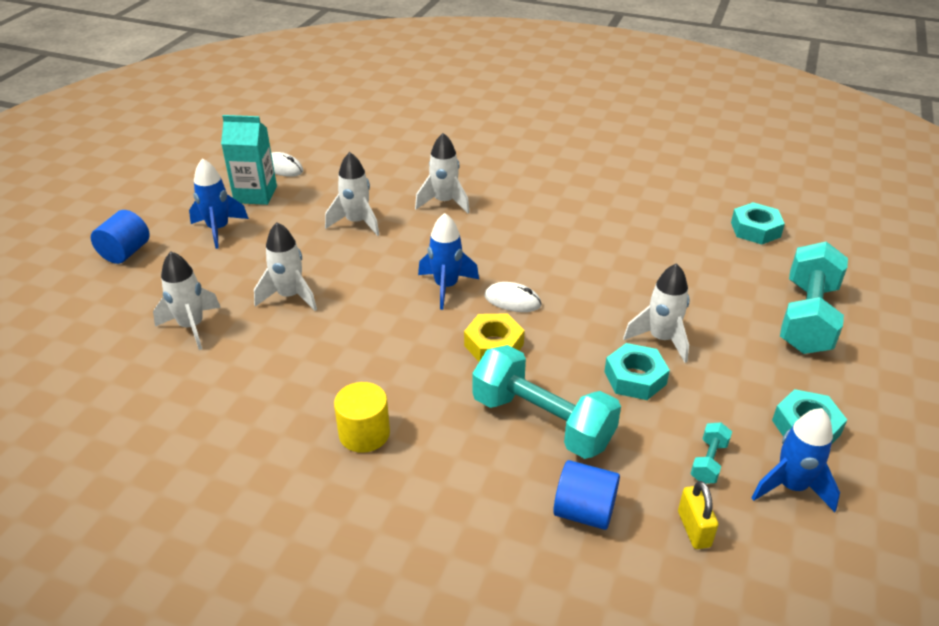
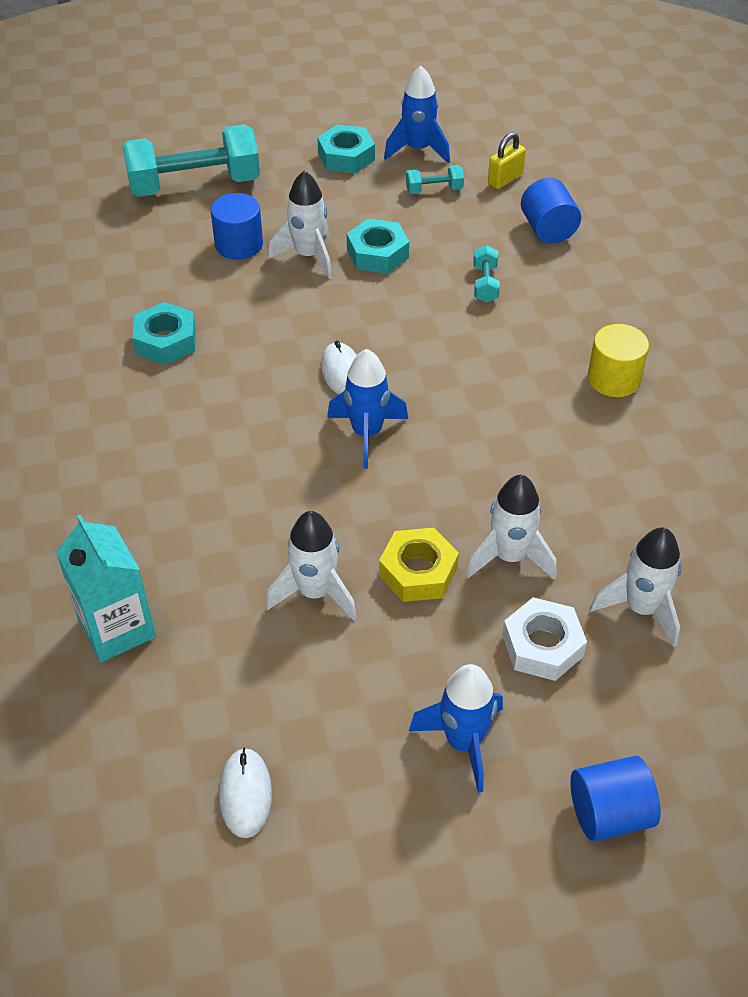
camera: 125 degrees left, 10 degrees up
(225, 278) = (542, 645): none -> white nut
(255, 194) = (346, 769): turquoise carton -> turquoise carton (117, 628)
(444, 202) = (193, 529): white rocket -> none
(494, 345) = (422, 354): yellow nut -> yellow nut (418, 571)
(542, 422) = (485, 284): turquoise dumbbell -> turquoise dumbbell, size x0.43
(703, 310) = (239, 244): none -> blue cylinder
(755, 229) = (53, 250): turquoise nut -> turquoise nut (166, 341)

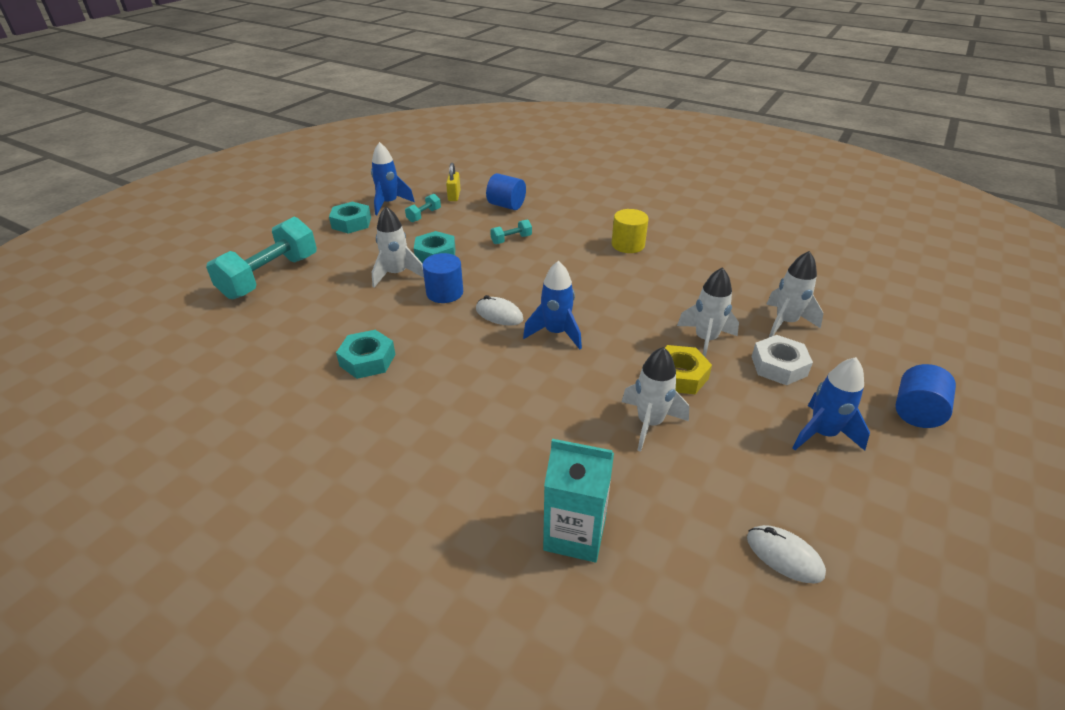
camera: 45 degrees left, 10 degrees down
(239, 244) = (344, 290): blue cylinder -> blue cylinder (444, 293)
(485, 284) = (511, 239): turquoise dumbbell -> turquoise dumbbell turned 75 degrees counterclockwise

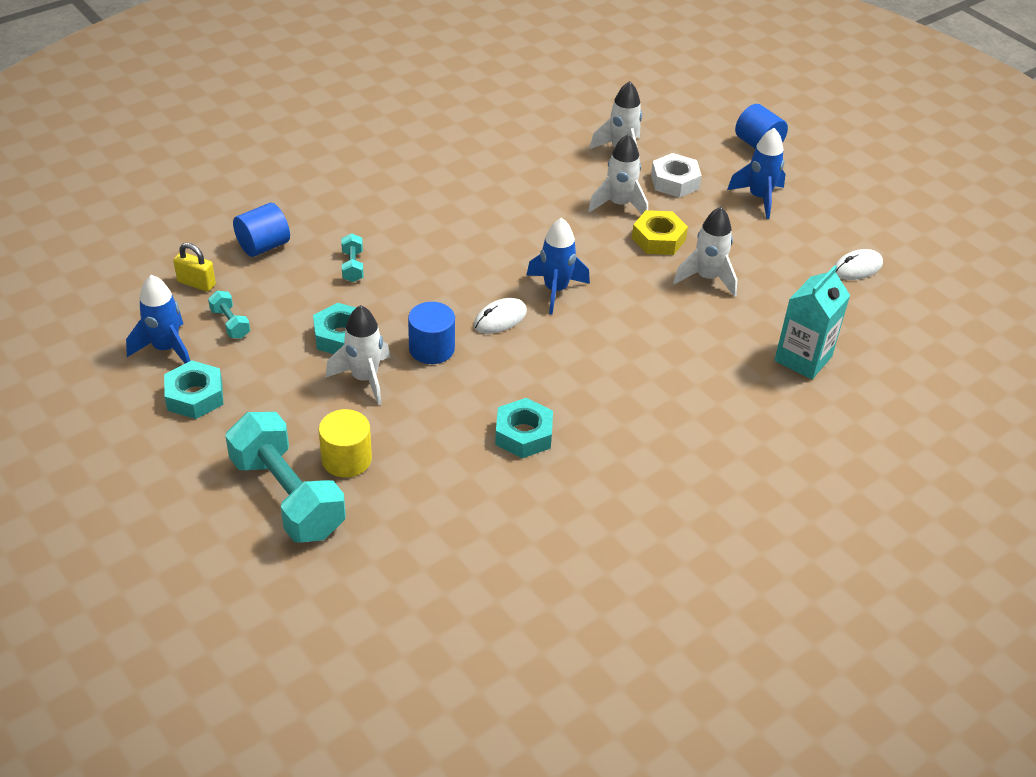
camera: 70 degrees left, 5 degrees up
(628, 245) = (429, 187): yellow cylinder -> yellow cylinder (346, 459)

